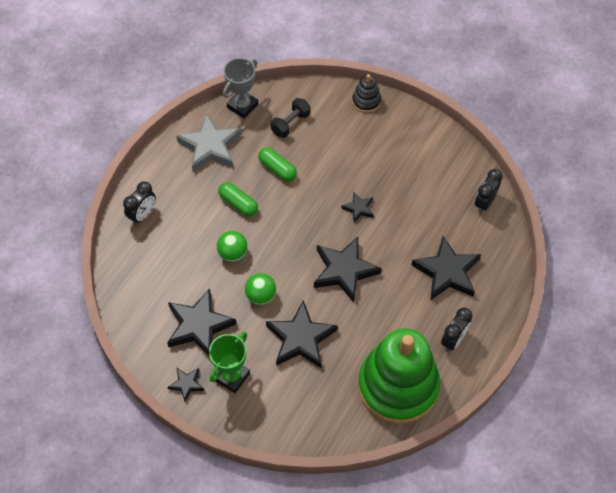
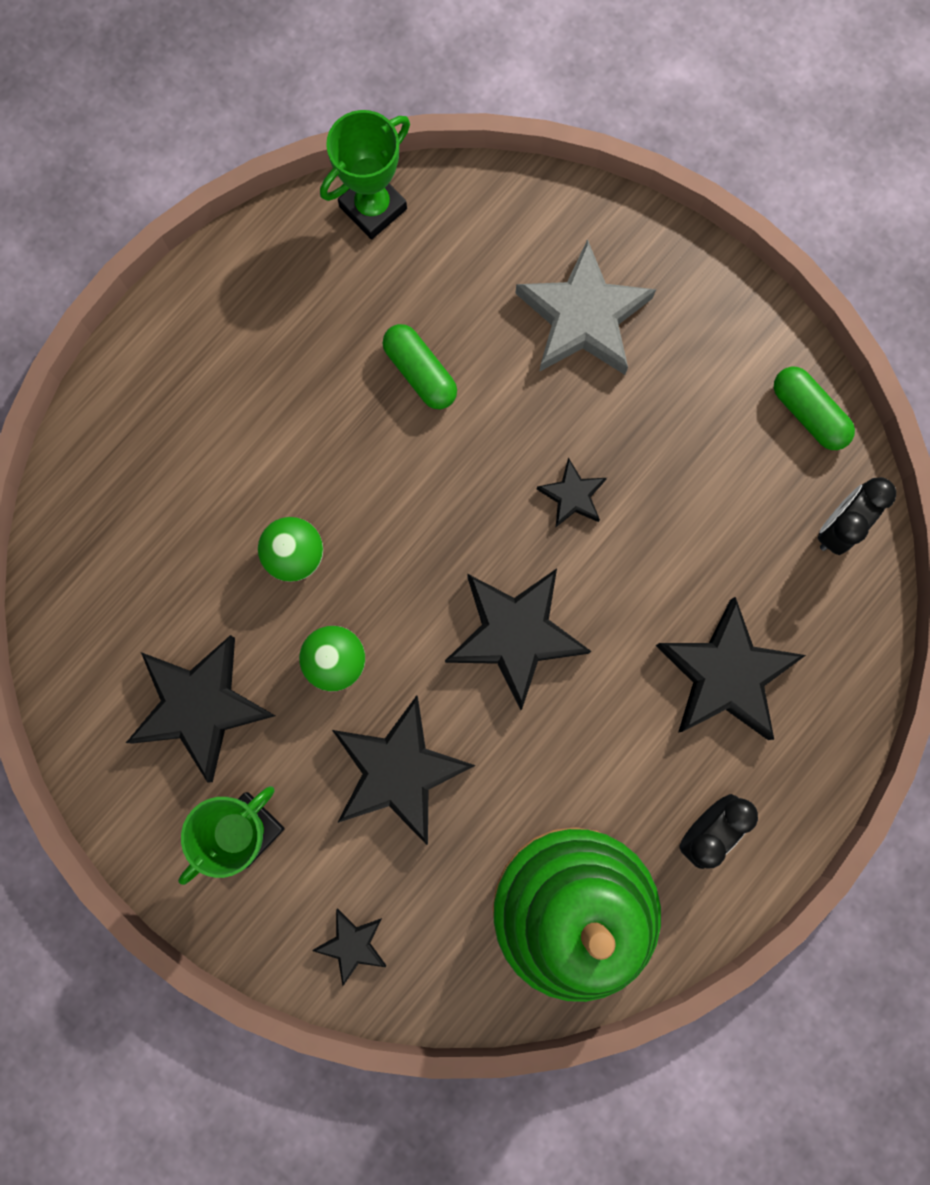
camera: 10 degrees right, 20 degrees up
(143, 215) = (125, 434): black clock -> none
(186, 384) = (156, 830): black star -> black star (352, 944)
(210, 146) = (289, 296): grey star -> grey star (583, 317)
(238, 203) = (325, 441): green capsule -> green capsule (808, 414)
(242, 106) = (373, 208): grey trophy -> green trophy
(290, 124) = (467, 268): black dumbbell -> none
(366, 101) = (638, 240): black stacking toy -> none

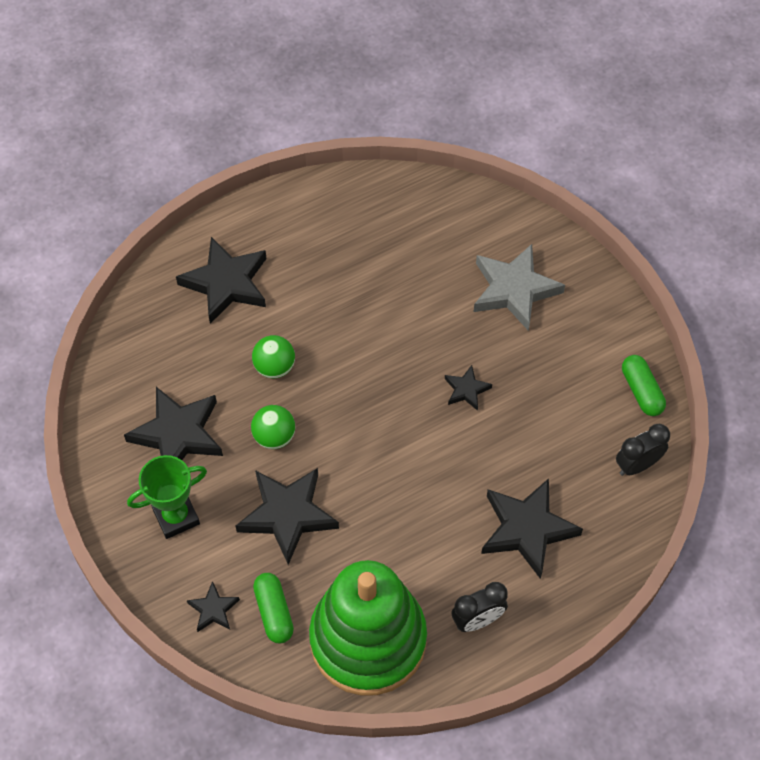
camera: 20 degrees right, 20 degrees down
(373, 208) = (405, 189): green trophy -> none
(420, 373) = (397, 289): green capsule -> green capsule (274, 612)
(515, 634) = (396, 459): black star -> black star (226, 283)

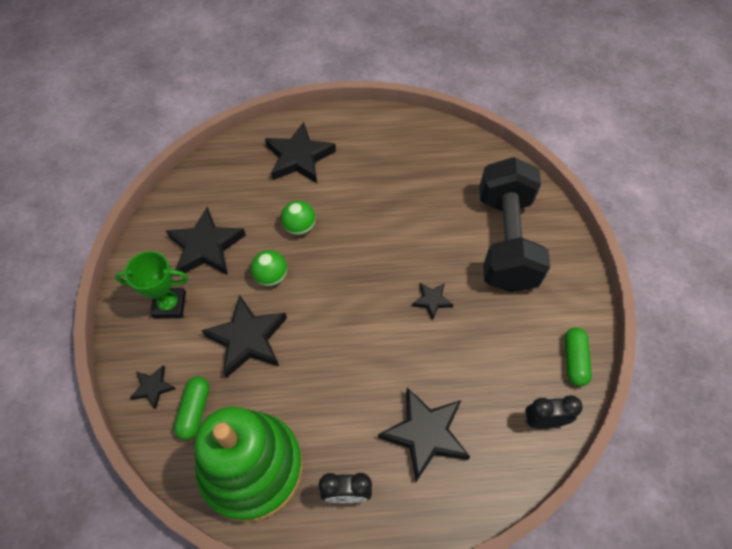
camera: 25 degrees right, 0 degrees up
(514, 290) = (506, 241): grey star -> black dumbbell

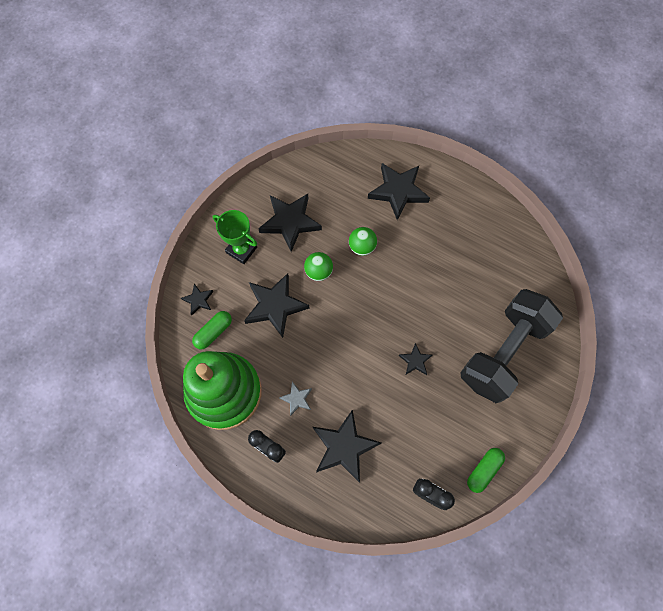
camera: 35 degrees right, 10 degrees up
(339, 419) = (297, 399): none -> grey star

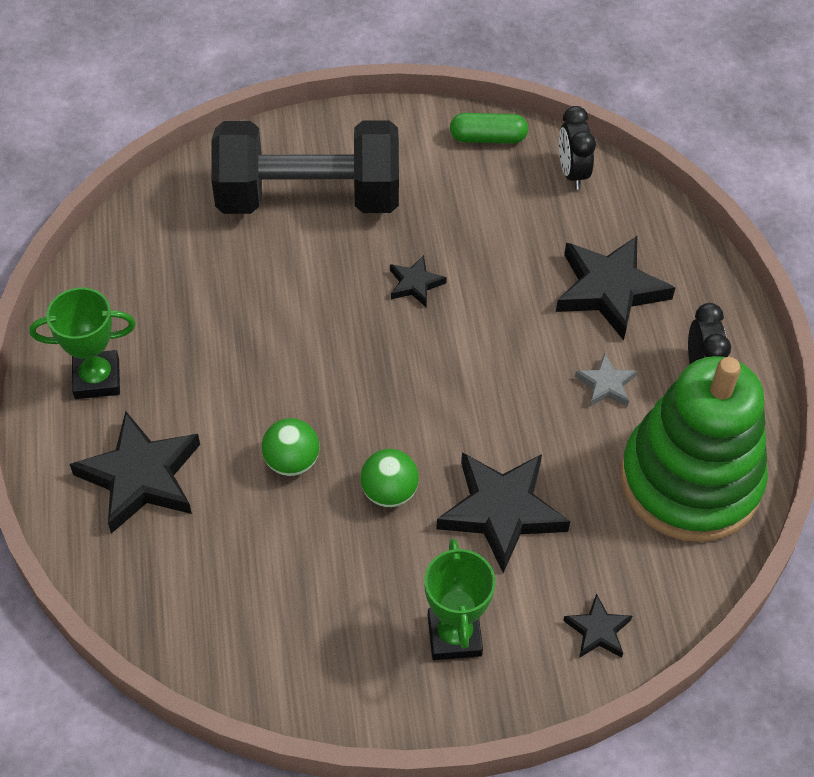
camera: 130 degrees left, 15 degrees down
(213, 332) = (624, 566): green capsule -> none
(290, 222) = (337, 599): black star -> none
(459, 204) = (97, 379): none -> green trophy

